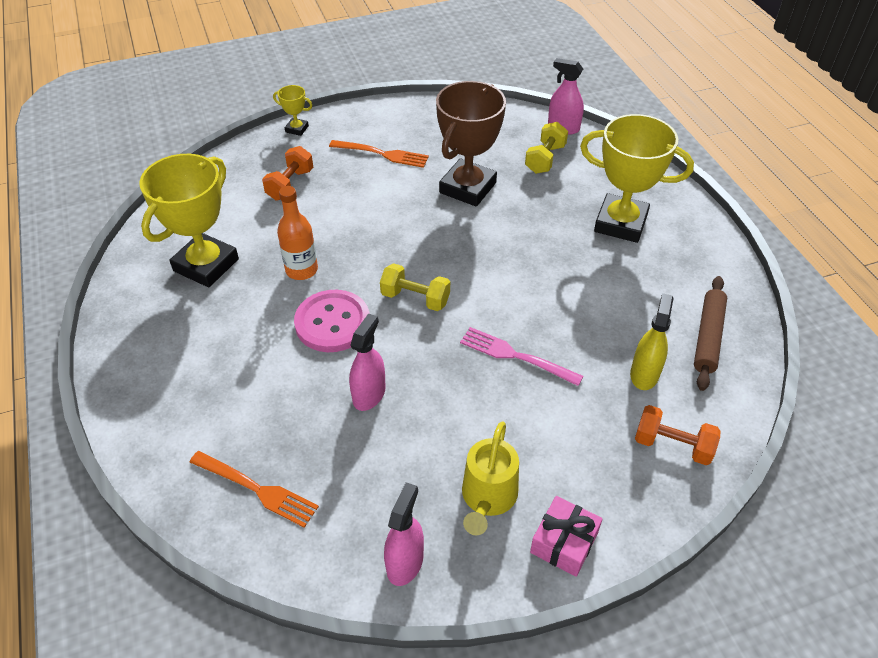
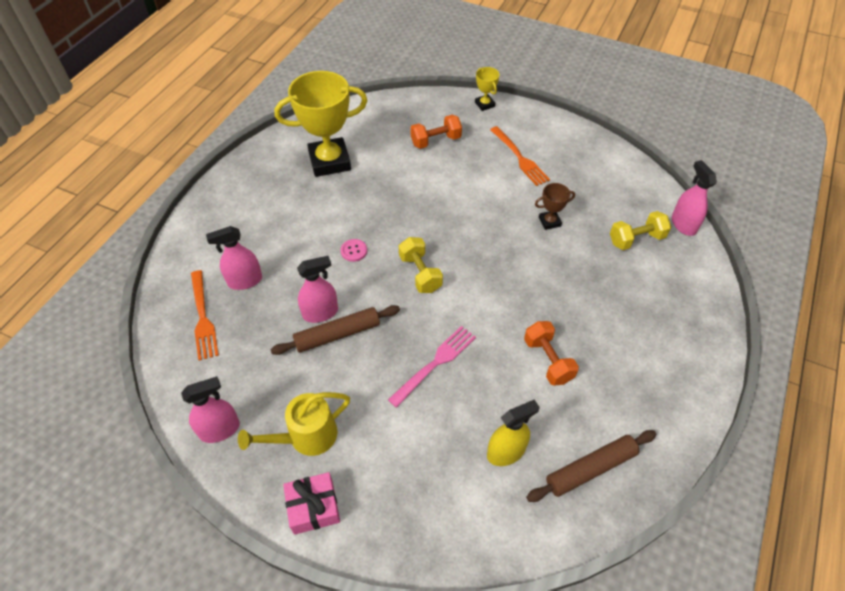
camera: 45 degrees right, 5 degrees up
(258, 425) = (245, 281): none -> pink spray bottle
(301, 270) = (376, 203): orange bottle -> none
(332, 323) = (354, 251): pink button -> pink button, size x0.44
(407, 399) = (337, 334): none -> brown rolling pin
(468, 188) = (549, 222): brown trophy -> brown trophy, size x0.45
(516, 356) = (435, 363): pink fork -> pink fork turned 60 degrees clockwise
(620, 223) = (633, 330): yellow trophy -> none
(672, 445) = (461, 517): orange dumbbell -> orange dumbbell (547, 360)

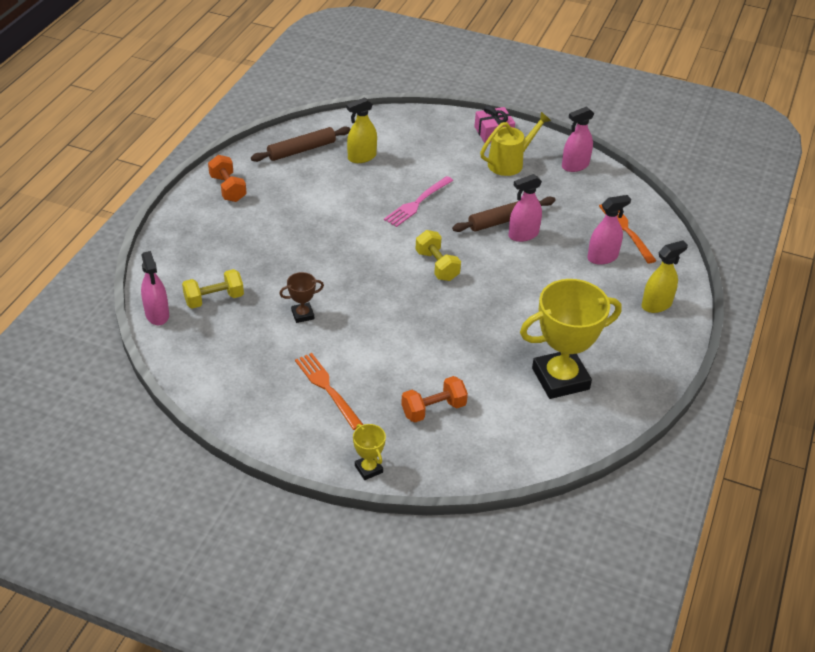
camera: 175 degrees right, 10 degrees down
(216, 226) = (656, 305): none -> yellow spray bottle
(354, 251) = (506, 284): pink button -> none
(547, 360) = (323, 206): orange dumbbell -> orange dumbbell (228, 188)

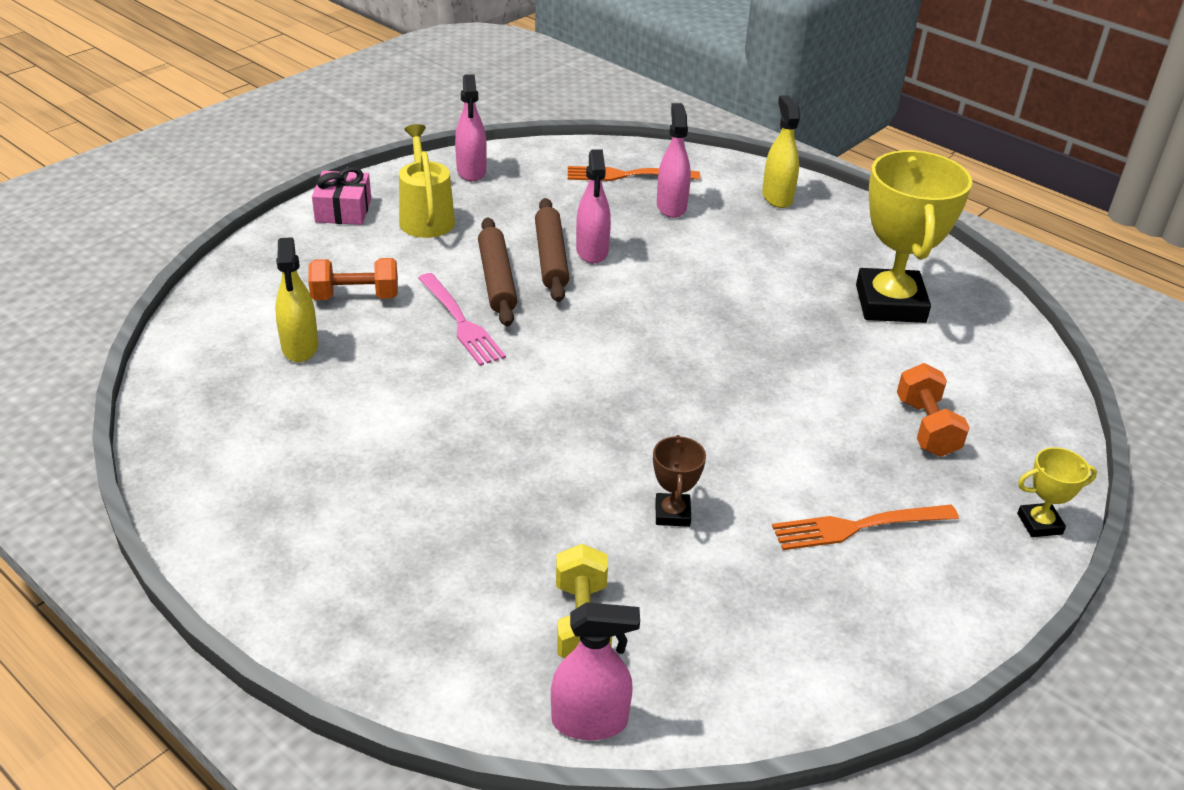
camera: 70 degrees left, 5 degrees down
(228, 188) = (263, 531): orange dumbbell -> orange dumbbell (355, 297)
(301, 150) = (222, 409): brown rolling pin -> brown rolling pin (497, 280)
(437, 266) = (619, 342): yellow dumbbell -> none

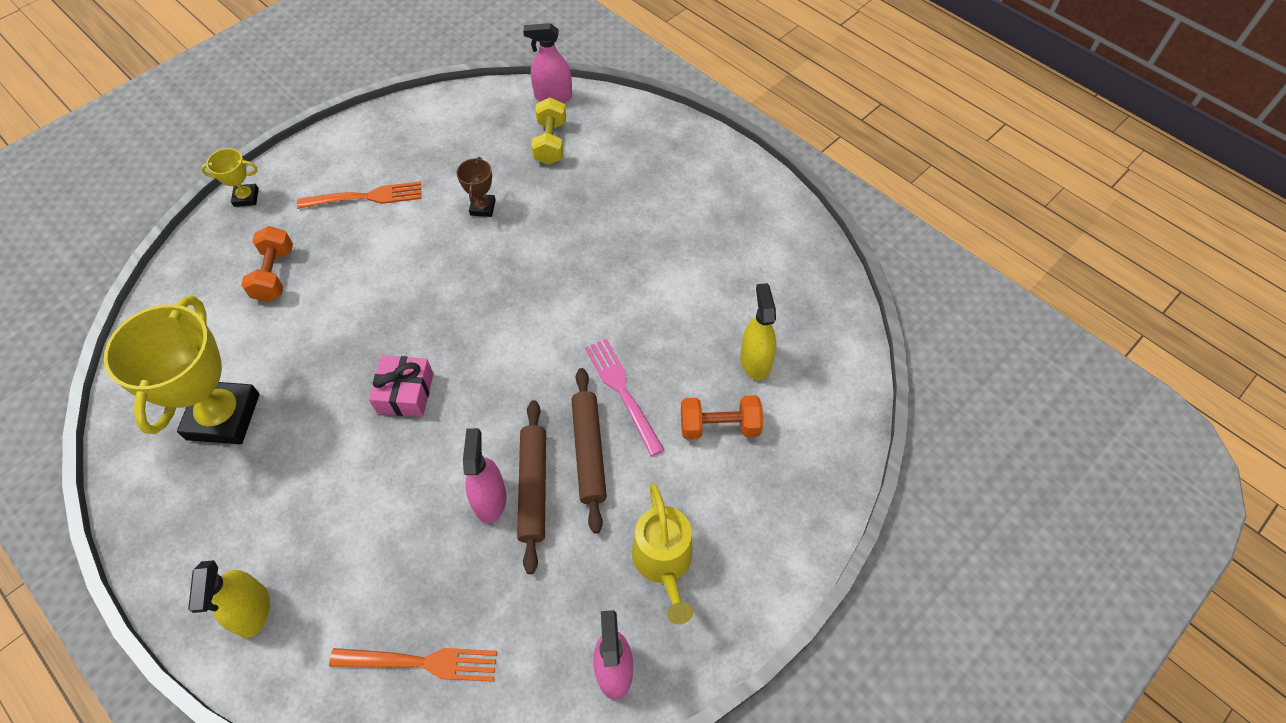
camera: 175 degrees left, 20 degrees up
(343, 210) = (756, 576): pink gift -> pink gift (405, 393)
(671, 206) = (385, 588): pink spray bottle -> none

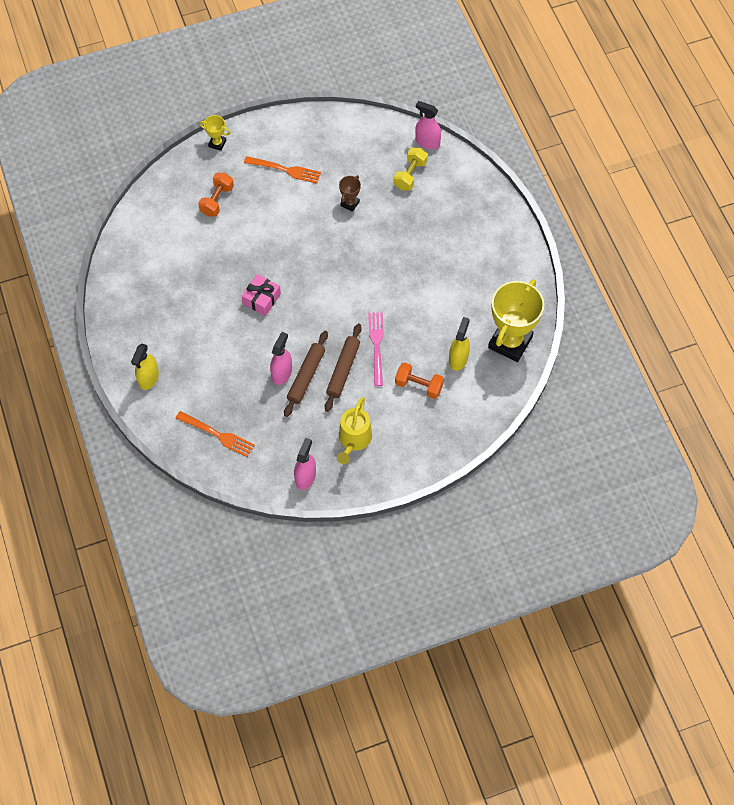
camera: 25 degrees right, 5 degrees up
(223, 416) = (164, 273): yellow trophy -> yellow trophy (510, 342)

